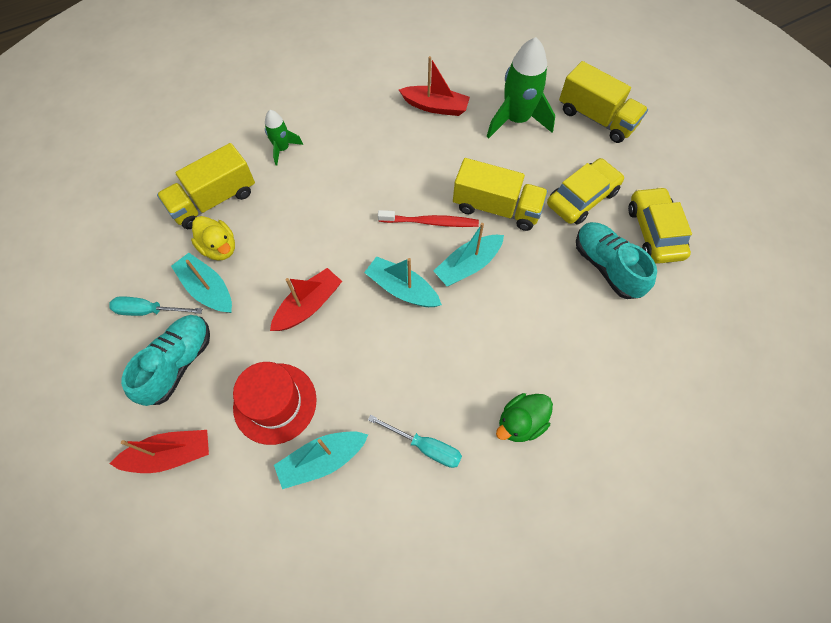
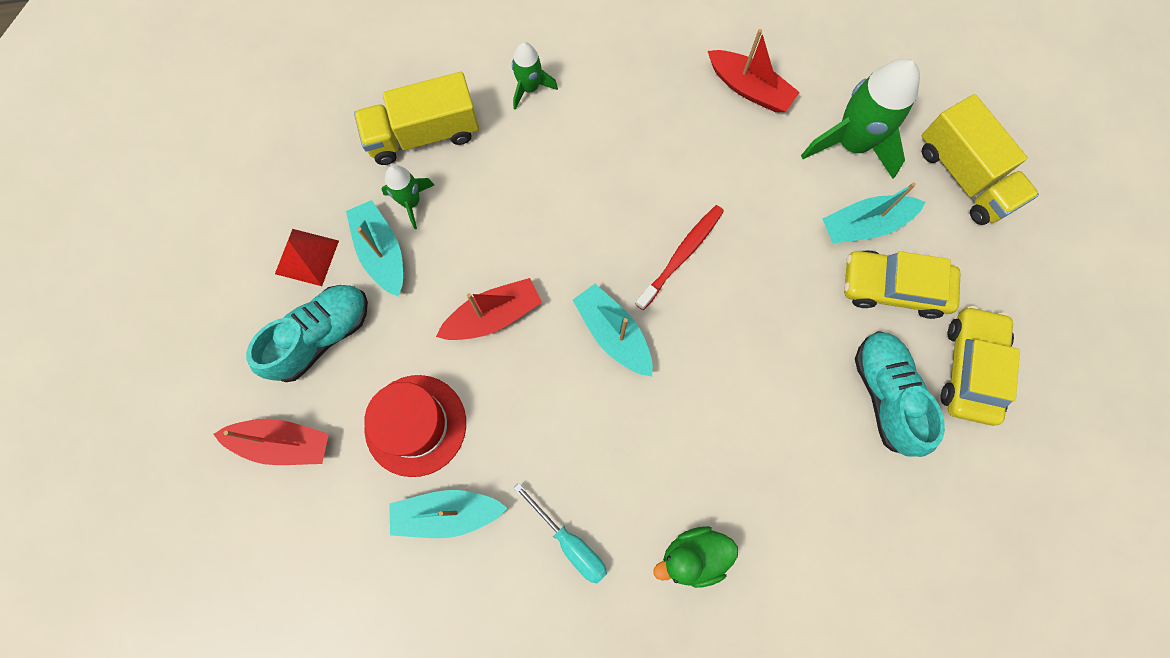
camera: 20 degrees right, 10 degrees up
(149, 311) = (307, 257): turquoise screwdriver -> red pyramid
(219, 248) = (411, 202): yellow duck -> green rocket
(431, 222) = (682, 255): red toothbrush -> red toothbrush turned 75 degrees counterclockwise
(468, 265) = (707, 331): turquoise boat -> turquoise boat (864, 225)
(496, 208) = (774, 263): yellow truck -> none
(582, 198) = (893, 287): yellow car -> yellow car turned 150 degrees counterclockwise

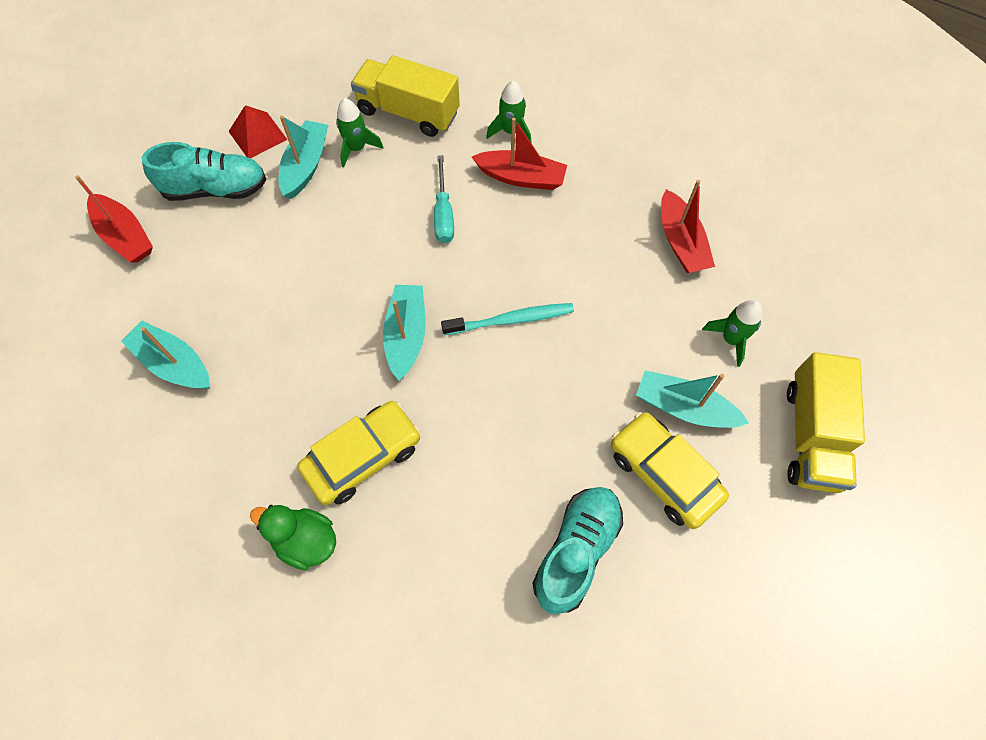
camera: 40 degrees right, 10 degrees down
(415, 425) = (214, 290): red hat -> none
(493, 316) = (336, 259): red boat -> red boat (521, 177)
(570, 543) = (231, 453): turquoise screwdriver -> turquoise screwdriver (443, 214)
(682, 255) = (511, 320): red toothbrush -> turquoise toothbrush
(851, 143) = (731, 339): green rocket -> green rocket, size x0.54
(970, 369) = (672, 592): yellow car -> yellow car (363, 457)

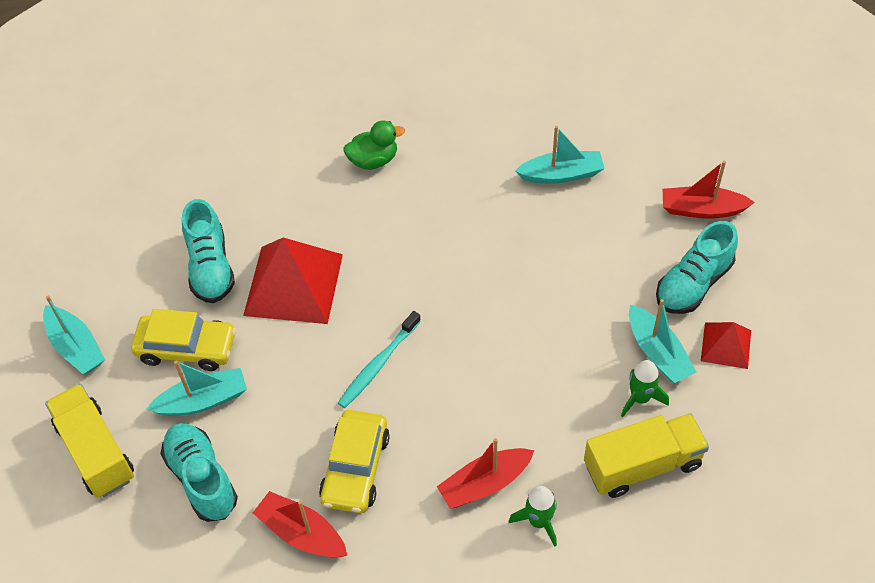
camera: 140 degrees right, 10 degrees down
(363, 457) = (387, 217): yellow car -> yellow car (355, 468)
(406, 335) = (439, 299): turquoise boat -> turquoise boat (76, 347)
(443, 214) = (511, 401): turquoise screwdriver -> none
(513, 459) = (294, 284): none -> red pyramid
(731, 339) = (202, 479): green rocket -> turquoise shoe

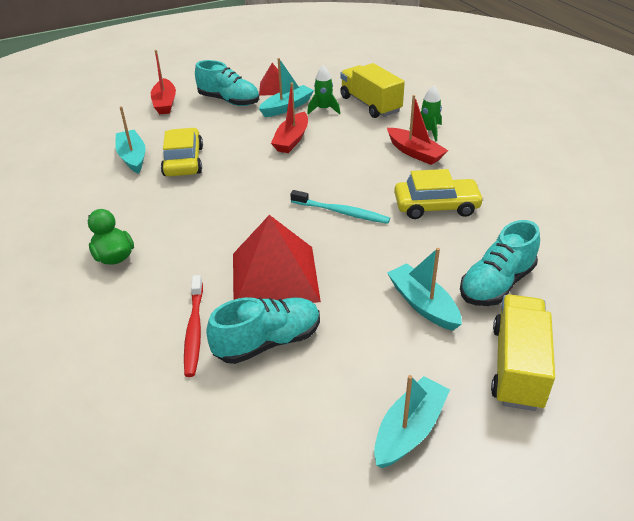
camera: 105 degrees left, 15 degrees down
(96, 451) = (517, 366): yellow truck -> yellow truck turned 150 degrees clockwise
(187, 348) = (372, 332): yellow car -> yellow car (183, 161)
(247, 216) = (194, 330): none -> red toothbrush
(301, 533) = (503, 220): red boat -> red boat (292, 140)

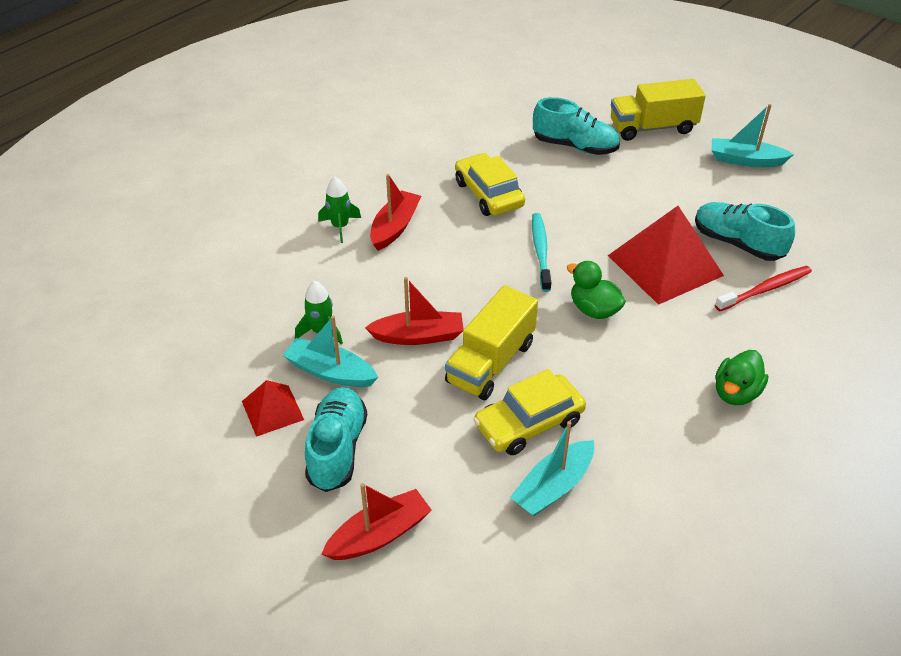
camera: 115 degrees left, 5 degrees up
(255, 218) = (594, 310): none -> green duck
(370, 104) = (288, 291): yellow truck -> yellow truck (490, 363)
(423, 304) = (628, 177): turquoise boat -> none

